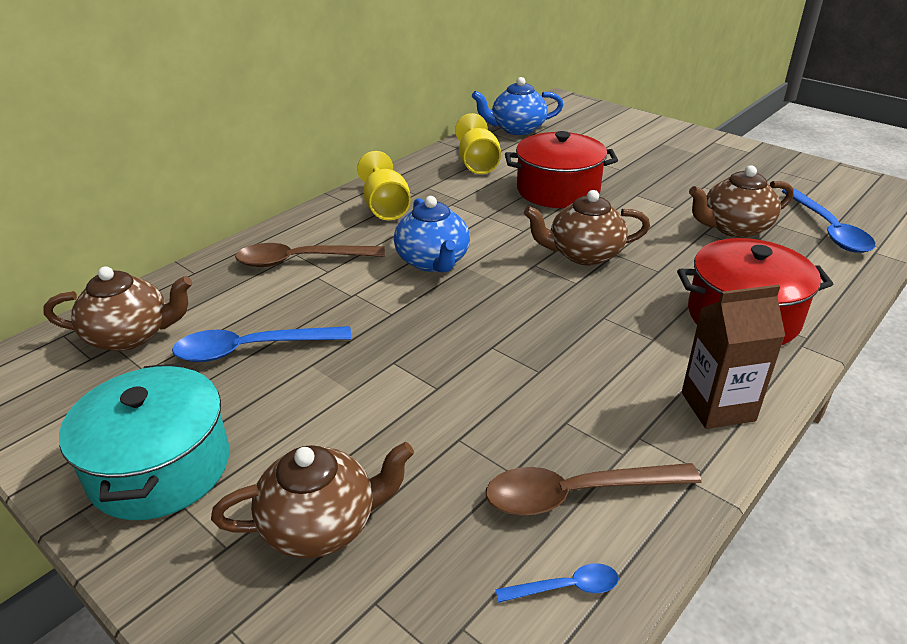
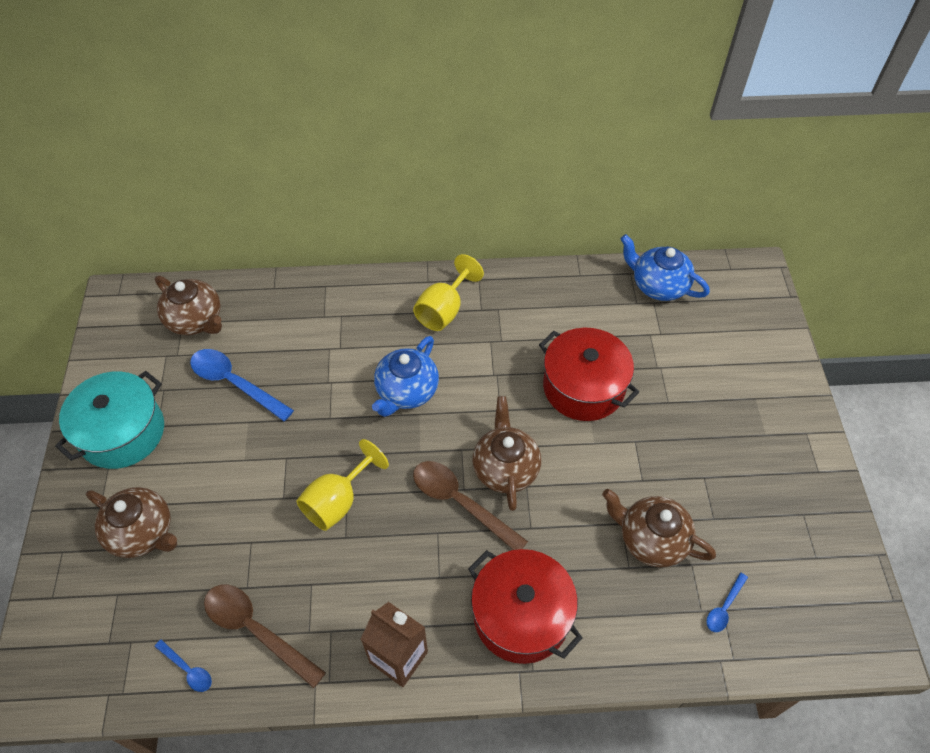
camera: 45 degrees right, 20 degrees up
(301, 260) = (337, 324): brown spoon -> brown spoon (461, 503)
(478, 164) = (567, 309): yellow goblet -> yellow goblet (338, 501)
(584, 254) = (505, 468): brown teapot -> brown teapot turned 45 degrees clockwise
(828, 229) = (724, 607): blue spoon -> blue spoon, size x0.50

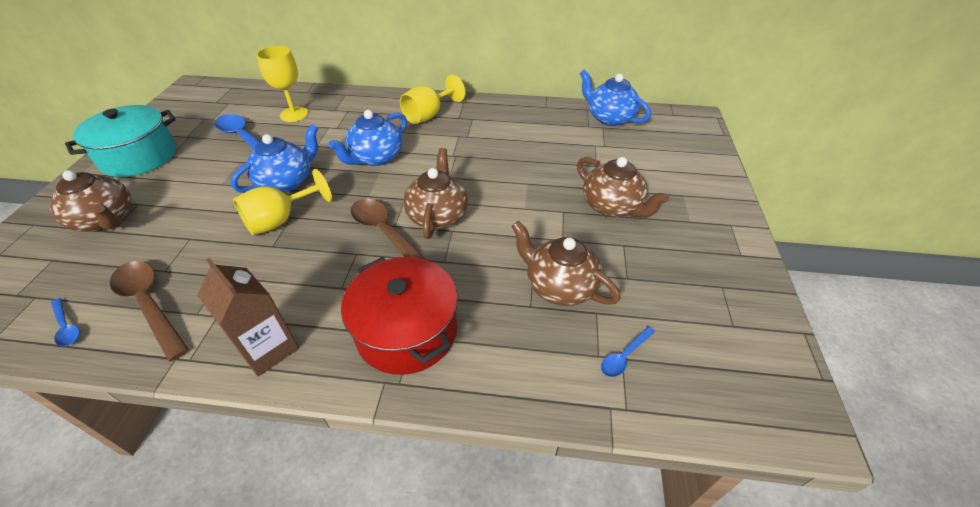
camera: 10 degrees right, 10 degrees down
(195, 320) = (239, 102): brown teapot -> brown teapot (612, 206)
(277, 332) = (294, 114): none -> yellow goblet
(318, 444) = (286, 181): none -> blue teapot
(583, 387) = (527, 171): red pot -> none

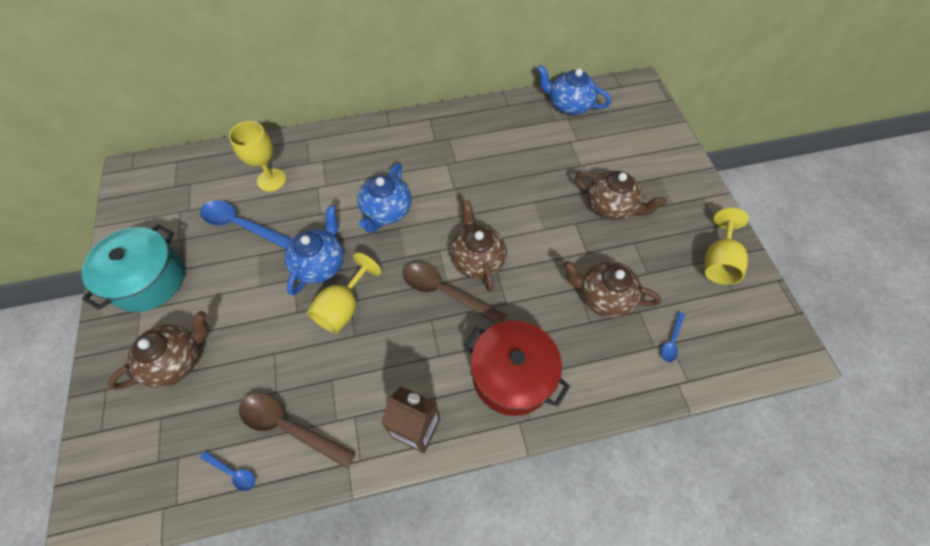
camera: 20 degrees left, 15 degrees up
(106, 220) = (176, 361): brown teapot -> brown teapot turned 60 degrees counterclockwise
(429, 115) = (406, 145): yellow goblet -> yellow goblet (718, 262)

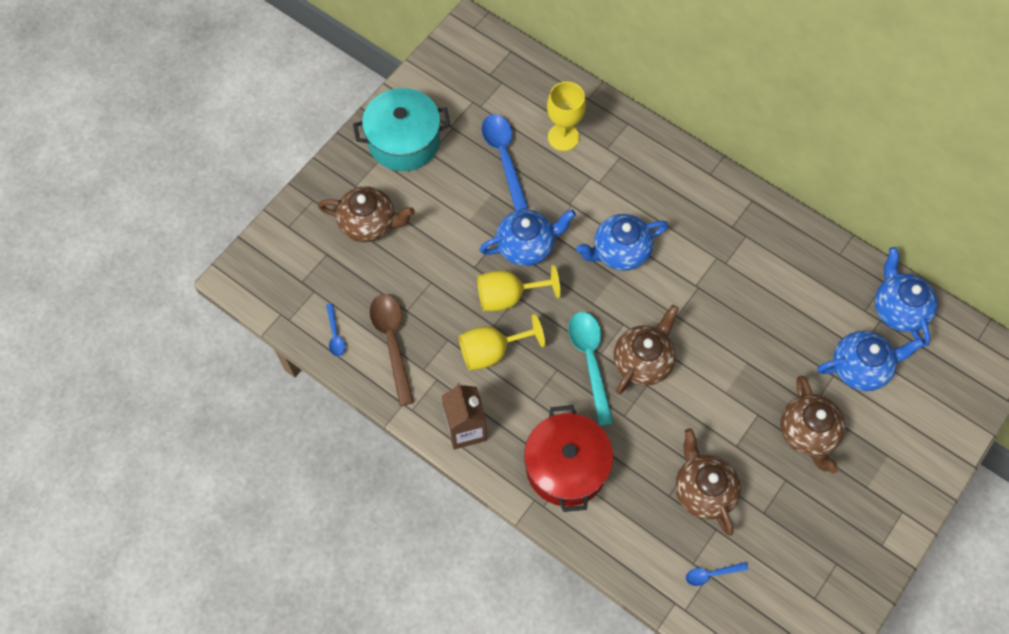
camera: 50 degrees right, 5 degrees up
(446, 292) = (590, 361): brown spoon -> turquoise spoon
(590, 148) = (860, 368): none -> blue teapot
(718, 262) = (835, 568): yellow goblet -> yellow goblet (491, 351)

